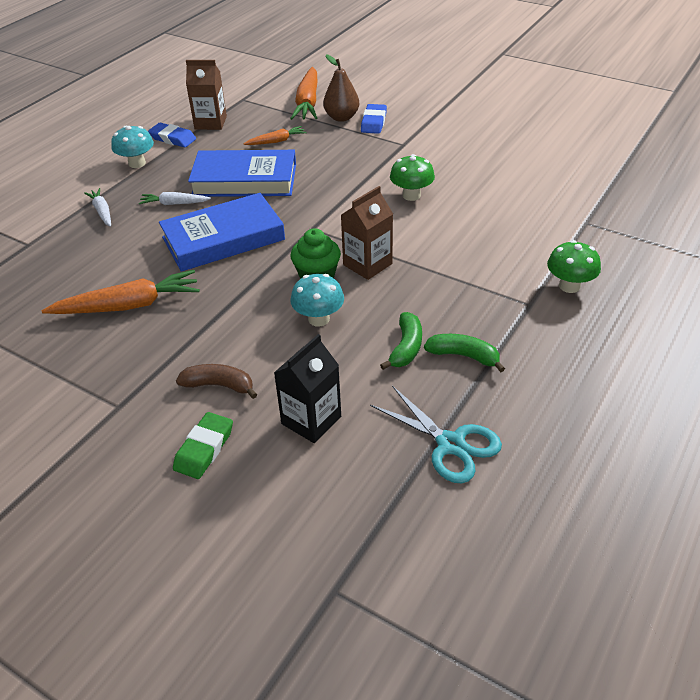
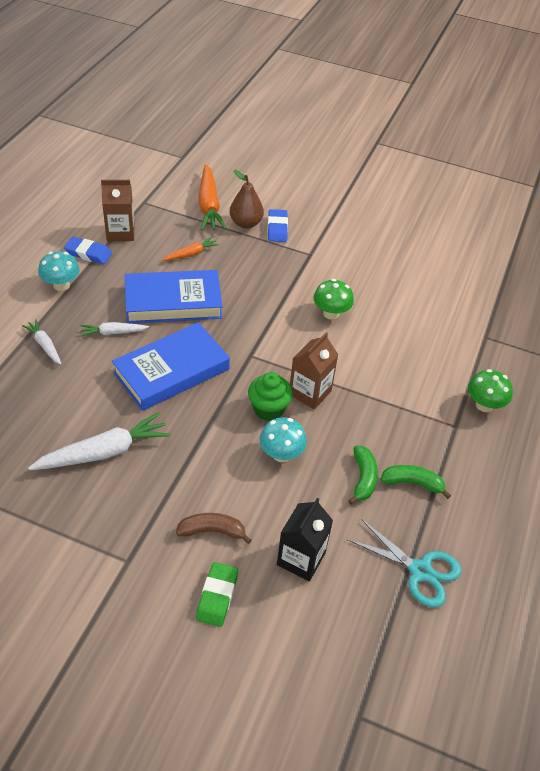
camera: 15 degrees left, 5 degrees up
(128, 305) = (104, 452): orange carrot -> white carrot

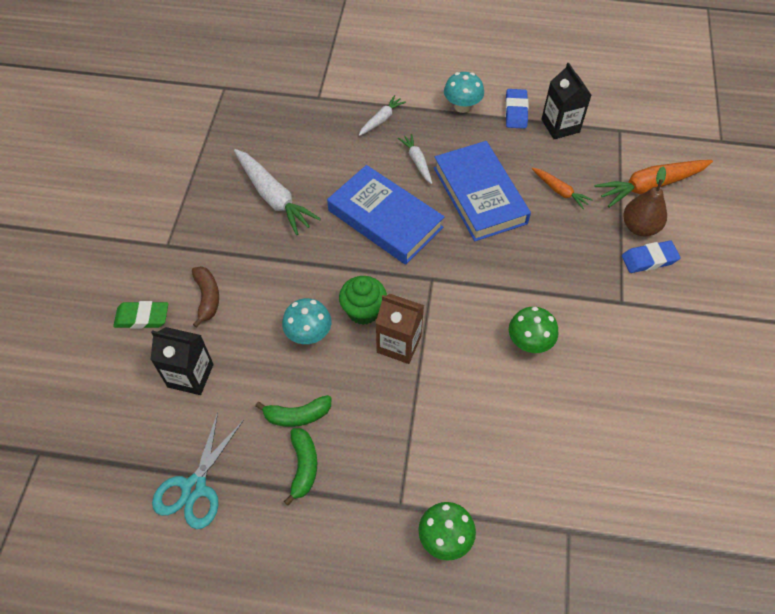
camera: 80 degrees right, 10 degrees up
(120, 232) = (560, 126): brown carton -> black carton

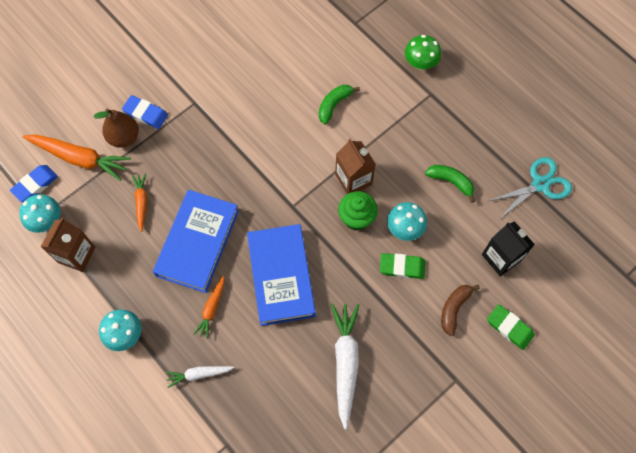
camera: 140 degrees left, 10 degrees up
(284, 299) = (402, 267): none -> green eraser
(303, 466) = (468, 150): green banana -> green banana (334, 105)
(417, 161) = (211, 309): white carrot -> orange carrot
(516, 111) = (91, 295): blue eraser -> blue eraser (35, 185)
(529, 342) = (275, 121): green mushroom -> none
(560, 126) = (76, 254): black carton -> brown carton
(611, 130) = (47, 221): none -> turquoise mushroom

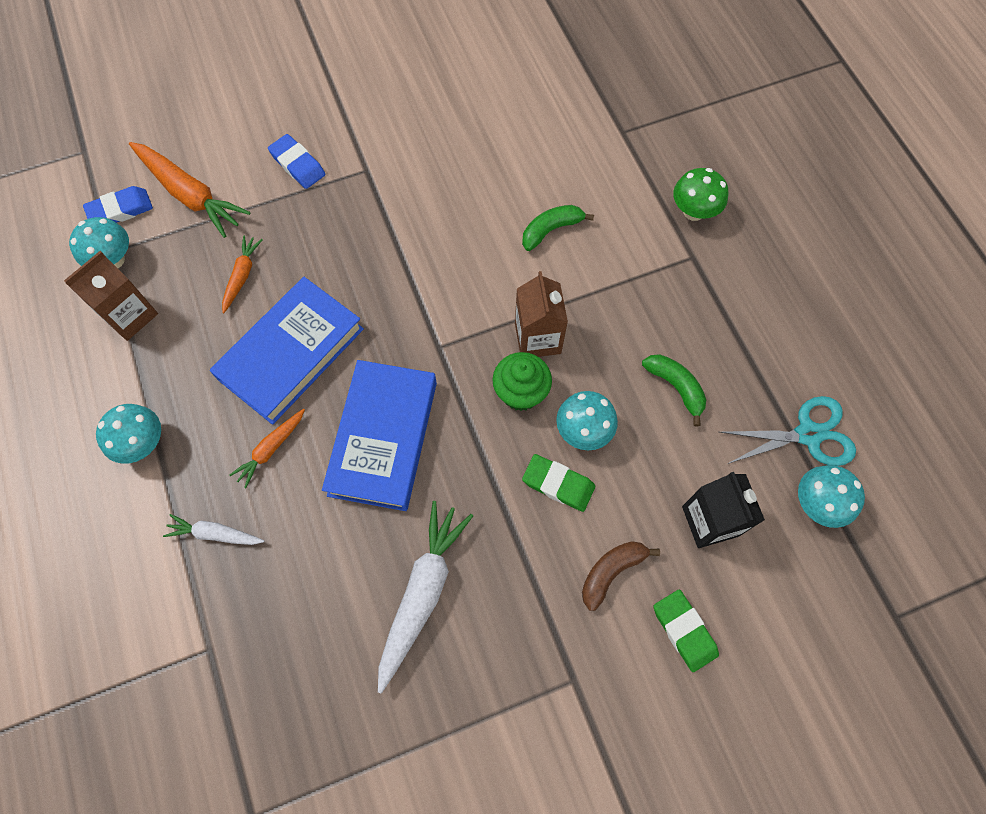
camera: 20 degrees right, 0 degrees up
(124, 137) = (257, 185): brown pear -> none
(560, 225) = (817, 503): none -> turquoise mushroom

